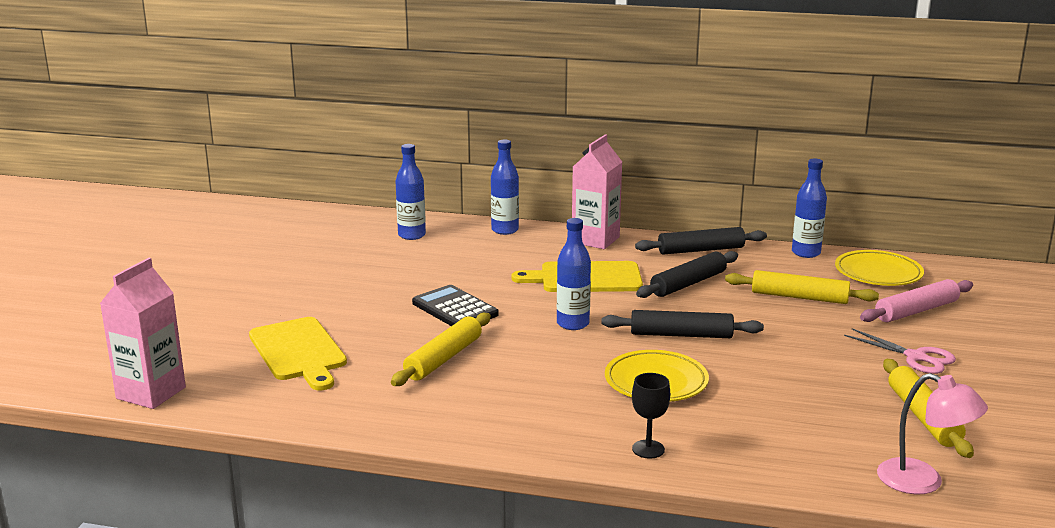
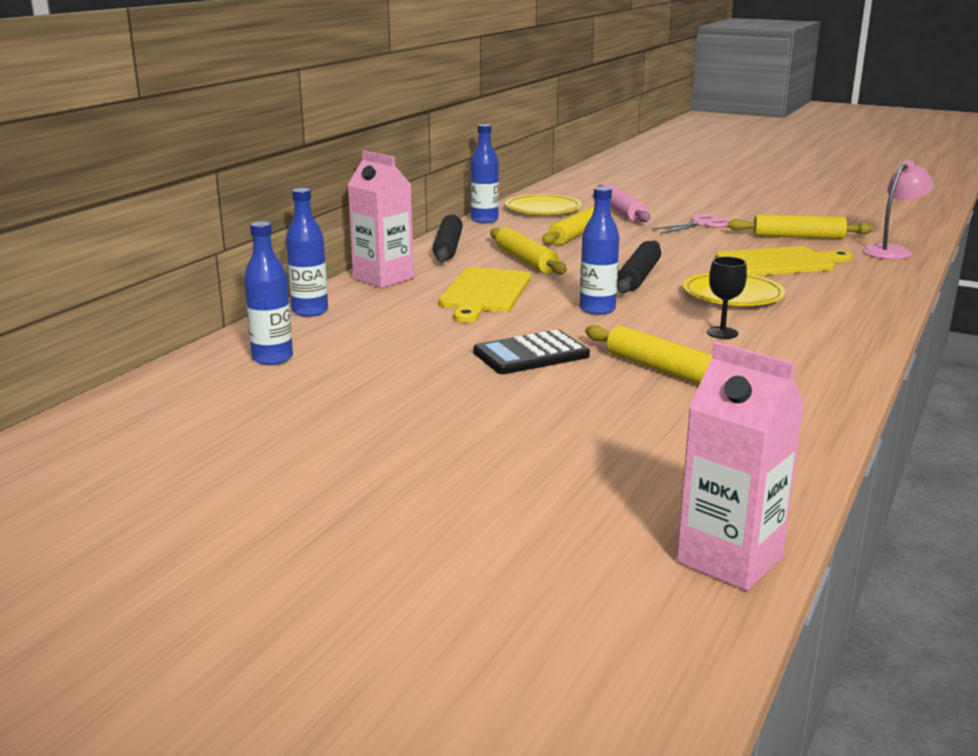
camera: 75 degrees left, 0 degrees up
(298, 352) = (620, 447): yellow cutting board -> yellow cutting board (779, 262)
(648, 449) = (858, 312): black goblet -> black goblet (722, 333)
(688, 284) = (526, 261): black rolling pin -> yellow rolling pin

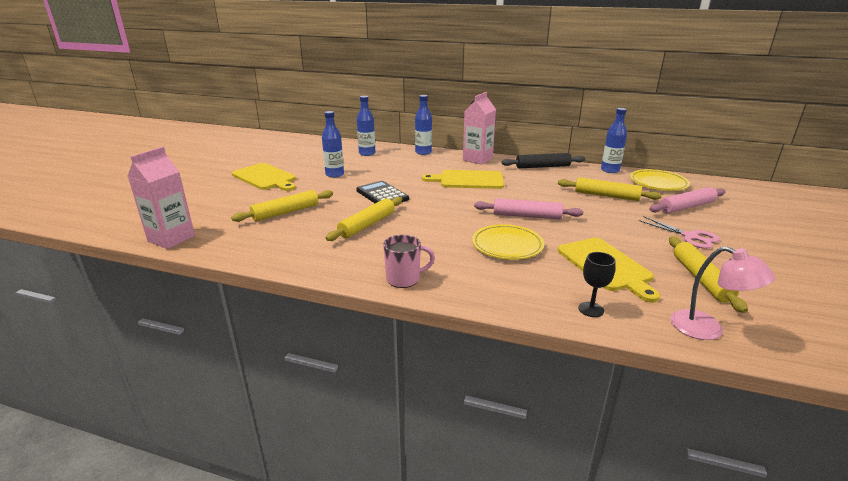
camera: 80 degrees right, 5 degrees up
(370, 469) = (265, 178): none -> yellow cutting board
(526, 261) = (533, 185): yellow rolling pin -> yellow rolling pin (286, 212)
(597, 309) = (456, 206): blue bottle -> blue bottle (334, 174)
(638, 277) = (526, 216): black rolling pin -> pink rolling pin
(722, 333) = (430, 241): black goblet -> black goblet (591, 309)
(841, 354) = (404, 279): none -> pink mug

